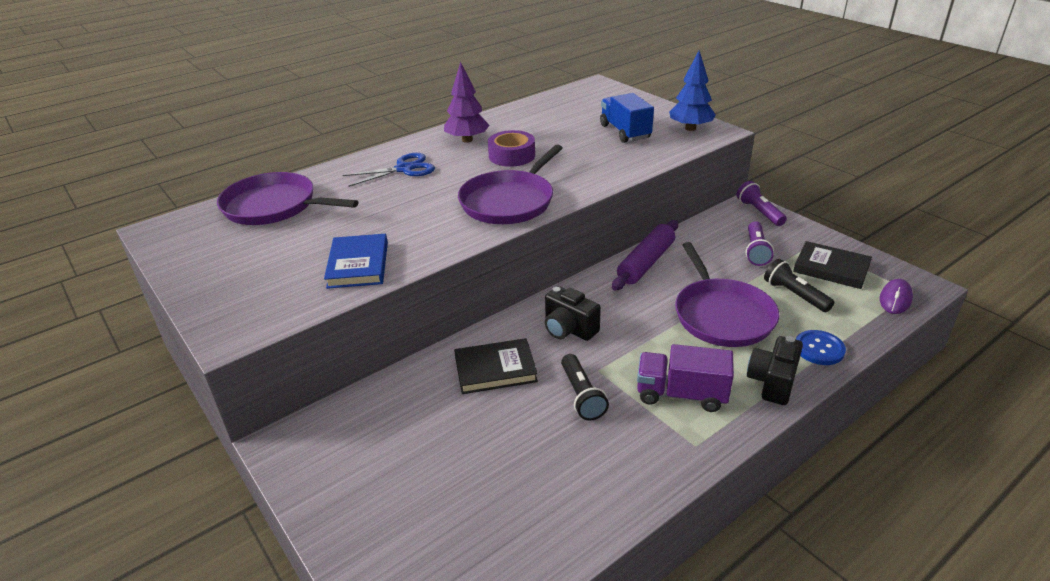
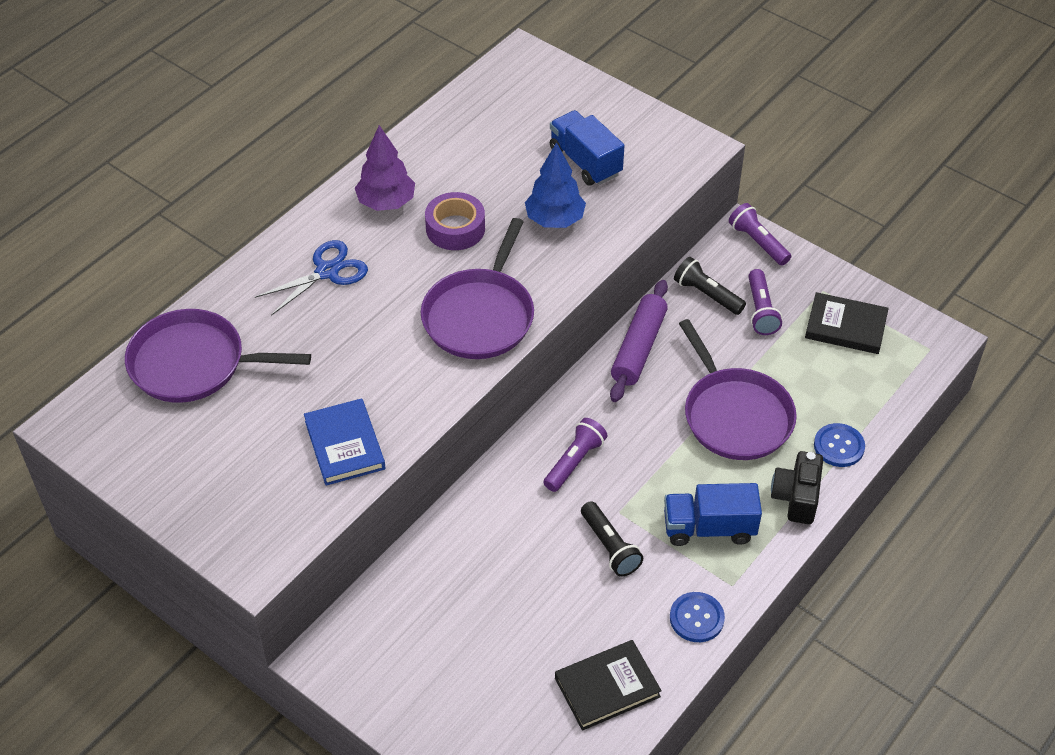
camera: 15 degrees left, 15 degrees up
(495, 369) = (511, 529): black book -> black book (607, 687)
(569, 329) = (574, 462): black camera -> purple flashlight
(652, 469) = (696, 618): none -> blue button
(681, 394) = (709, 528): purple truck -> blue truck
(690, 128) = (665, 145): blue tree -> blue tree (555, 220)
(795, 295) = (809, 374): black flashlight -> black flashlight (707, 295)
(895, 299) = (913, 363): purple mouse -> none

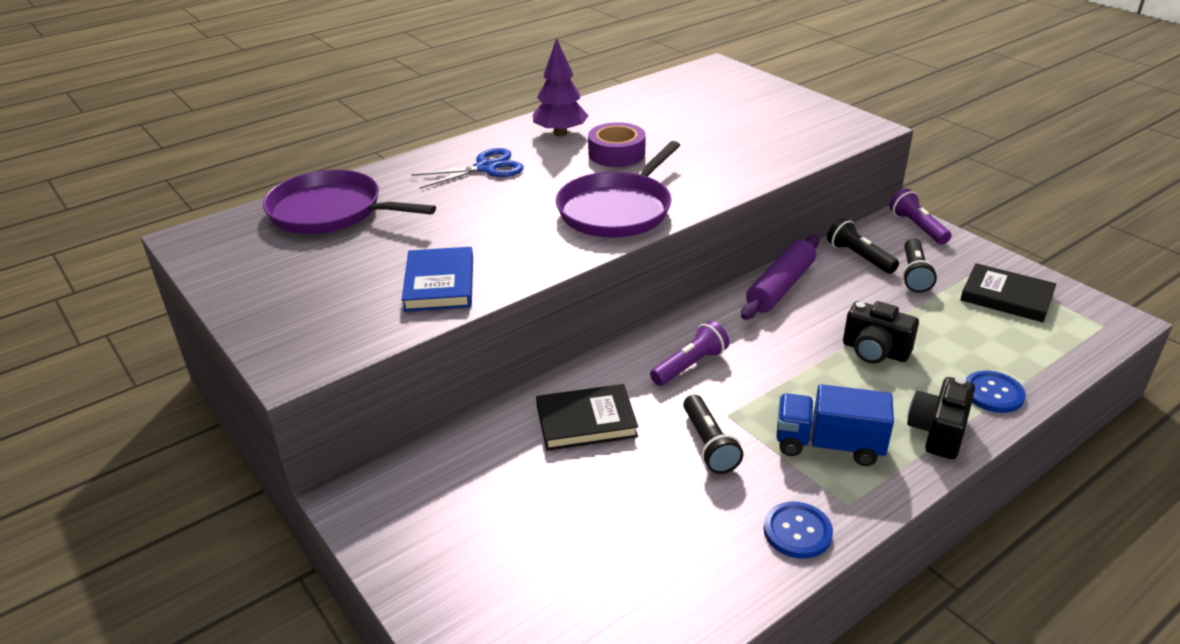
camera: 15 degrees right, 15 degrees down
(555, 220) = (713, 157): blue tree -> none
(585, 162) = (753, 126): blue truck -> none
(607, 687) = (668, 586): black book -> black book (586, 421)
(735, 415) = (875, 351): purple pan -> black camera
(761, 310) = (914, 274): purple flashlight -> black flashlight

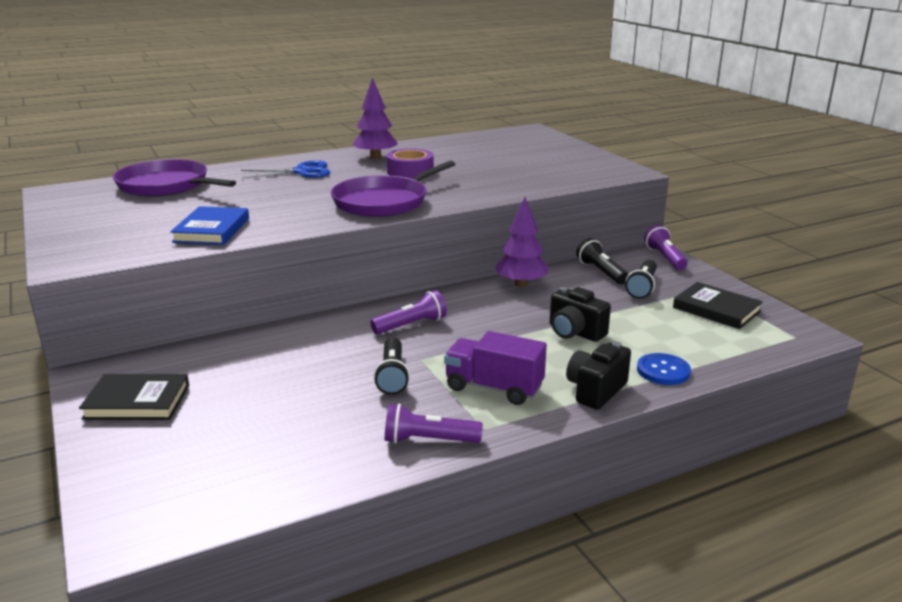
camera: 10 degrees right, 10 degrees down
(586, 421) = (303, 350): black book -> black book (137, 402)
(781, 287) = (521, 284): purple rolling pin -> purple tree
(797, 531) = (429, 440): blue button -> purple flashlight
(828, 445) = (494, 388): blue truck -> purple truck

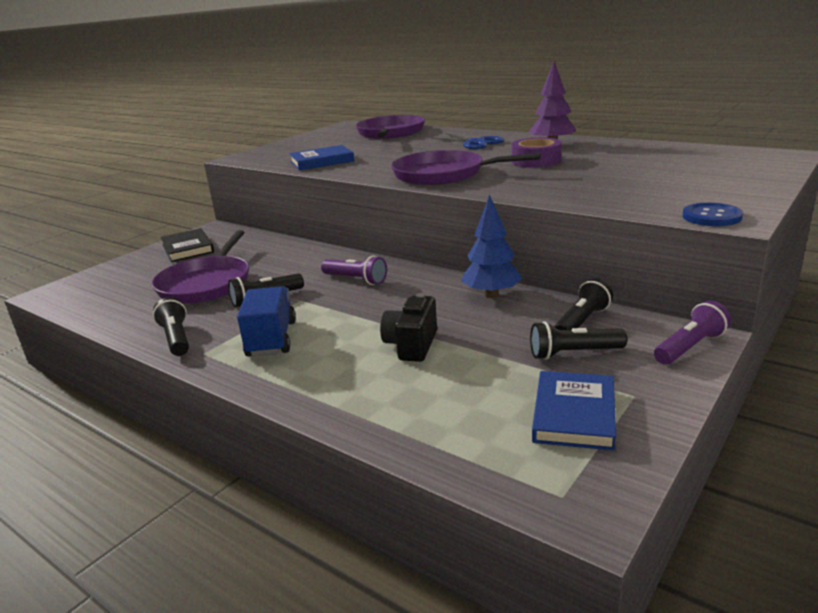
camera: 65 degrees right, 0 degrees up
(293, 403) = (207, 284): none -> purple pan
(429, 440) = (176, 338): purple flashlight -> black flashlight
(494, 388) = (271, 339): purple truck -> blue truck
(521, 284) = (491, 294): purple tree -> blue tree
(596, 391) = (297, 384): black camera -> none
(663, 371) = (368, 412): blue button -> blue button (711, 217)
(716, 309) = (574, 414): black book -> blue book

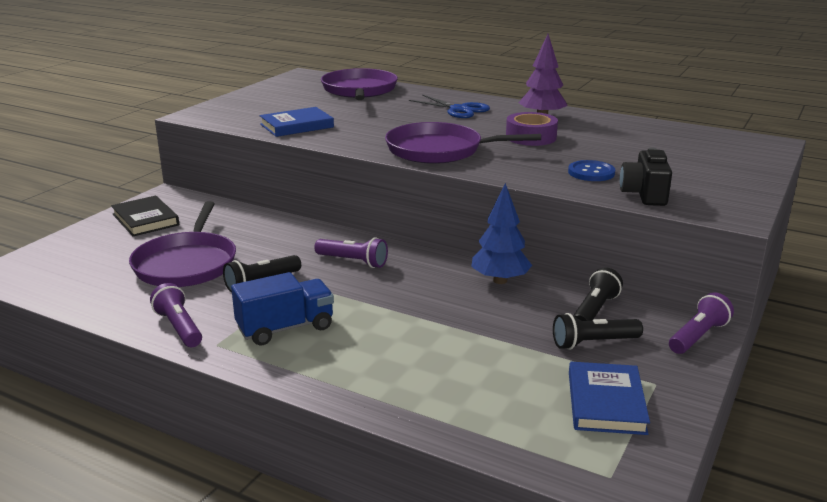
camera: 10 degrees left, 0 degrees up
(176, 338) = (179, 328): black flashlight -> purple flashlight
(271, 339) = (285, 328): blue truck -> blue truck turned 75 degrees clockwise
(412, 345) = (434, 335): black camera -> black camera (644, 195)
(711, 217) = (714, 212): blue button -> blue button (591, 172)

